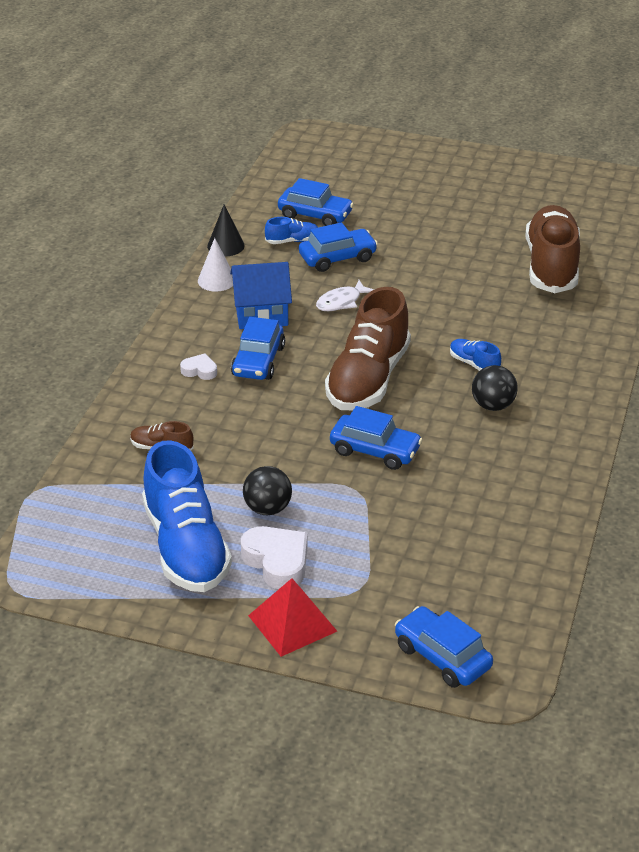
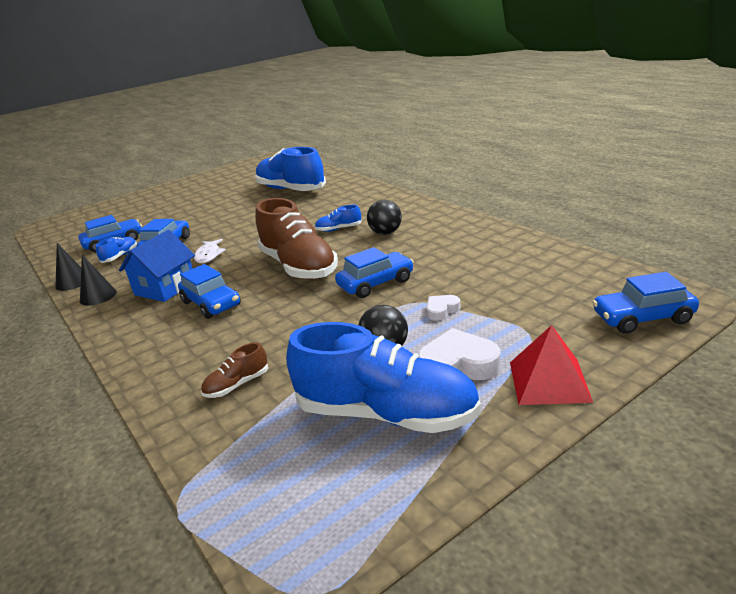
camera: 50 degrees left, 10 degrees down
(199, 370) = (177, 334): white heart -> white heart (441, 310)
(216, 280) = (98, 296): white cone -> black cone
(551, 266) = (291, 190): brown shoe -> blue shoe

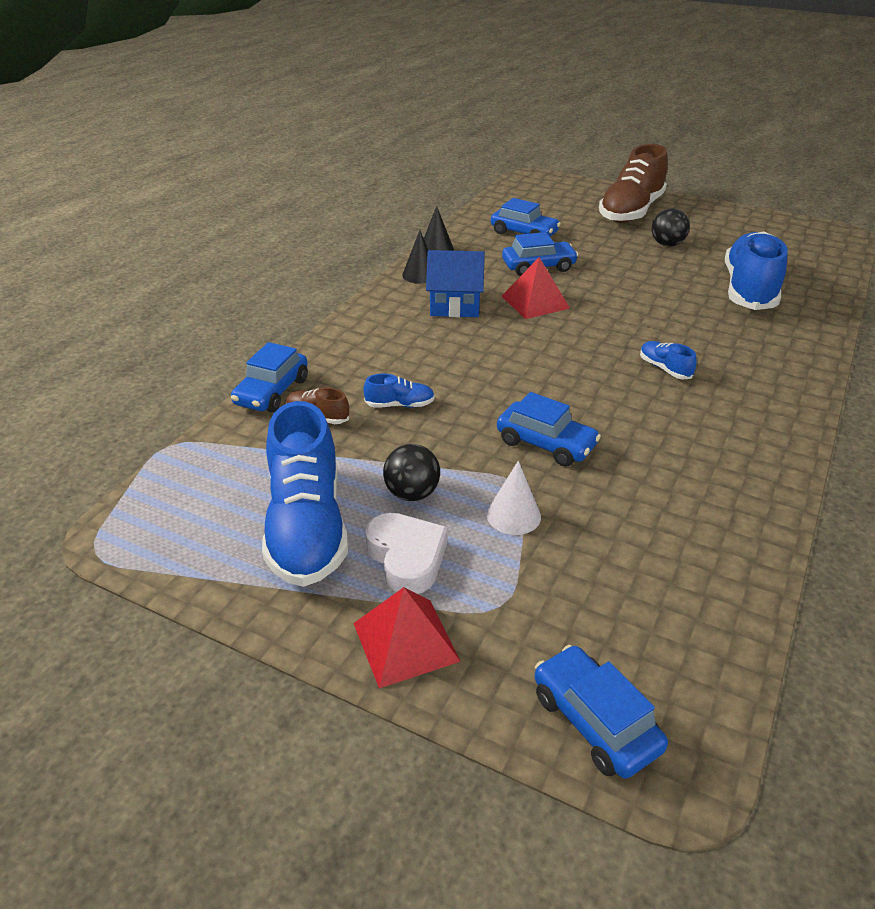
camera: 60 degrees right, 10 degrees up
(120, 256) = (499, 250): blue shoe -> blue shoe (400, 405)
(209, 255) = (535, 302): white fish -> red pyramid
(211, 304) = (441, 345): blue car -> blue car (272, 392)
(298, 266) = (550, 372): brown shoe -> brown shoe (631, 211)
(385, 233) = (683, 411): black ball -> black ball (667, 244)
(441, 310) = (513, 515): white heart -> white cone

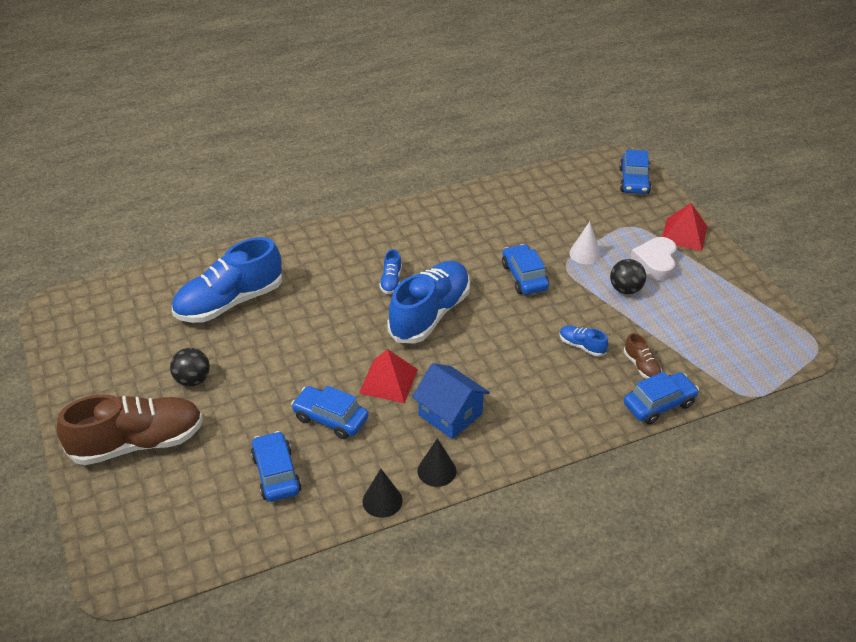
camera: 140 degrees left, 5 degrees up
(307, 526) = (695, 301): blue shoe -> blue shoe (430, 314)

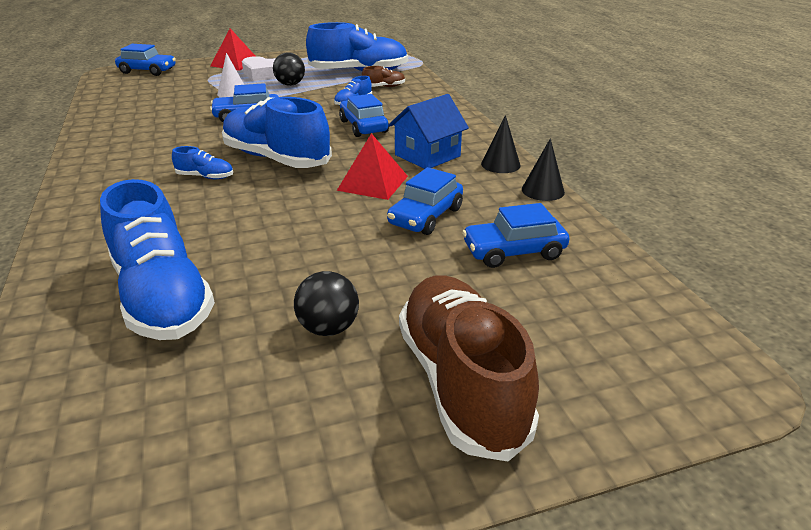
camera: 85 degrees left, 10 degrees down
(659, 404) = (426, 86): blue car -> blue car (363, 126)
(690, 339) = (359, 72): none -> blue shoe

